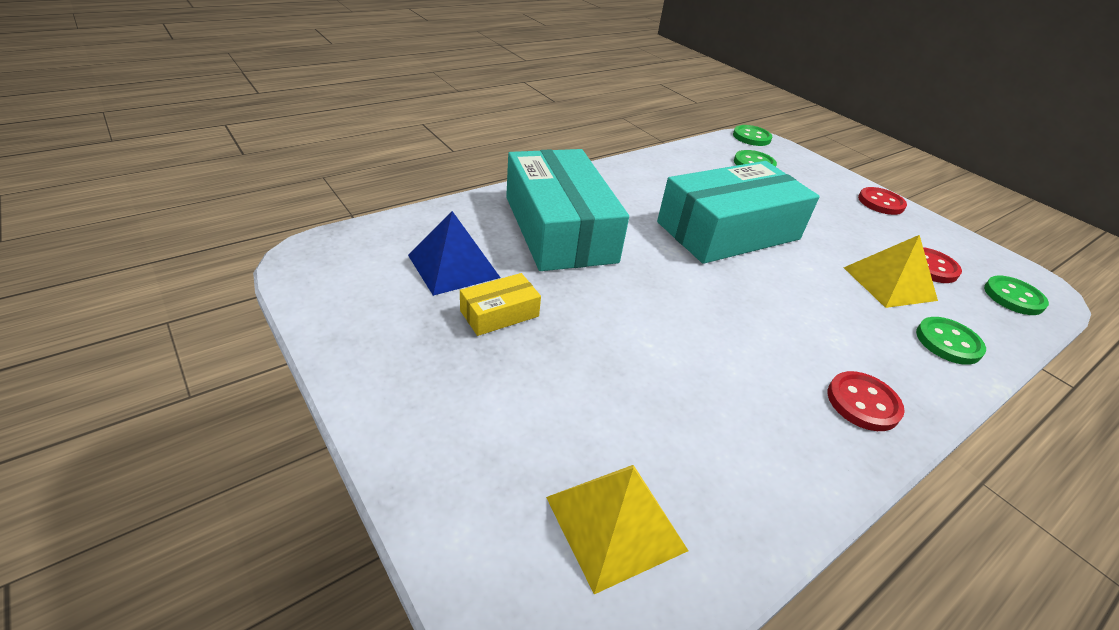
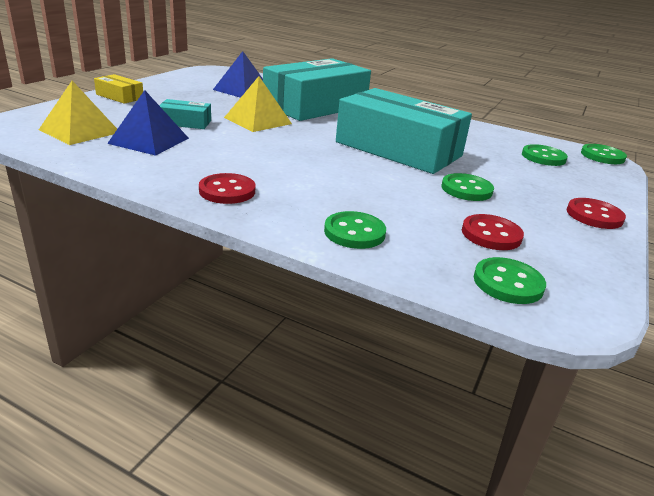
camera: 65 degrees right, 10 degrees down
(499, 313) = (213, 101): yellow box -> yellow box (120, 96)
(600, 373) = (185, 122): none -> turquoise box
(679, 436) = (149, 141): none -> blue pyramid
(835, 237) = (466, 189): none -> green button
(889, 283) = (420, 210): yellow pyramid -> yellow pyramid (257, 120)

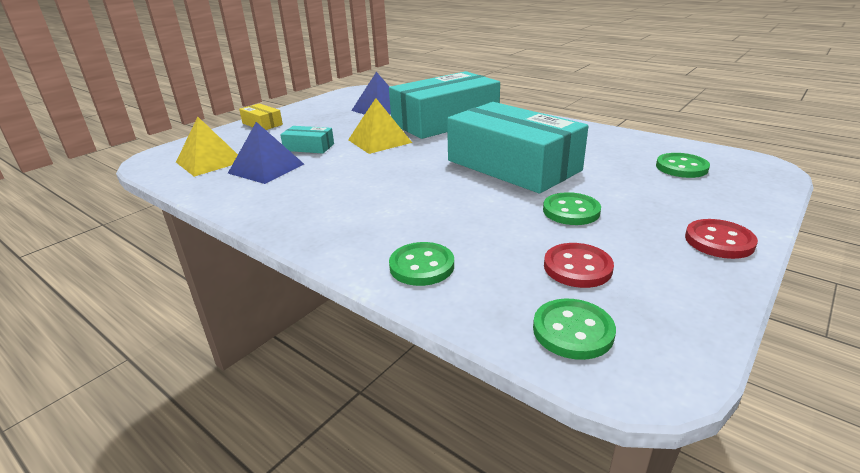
camera: 15 degrees right, 0 degrees up
(227, 191) = (313, 220): red button -> none
(602, 156) = (759, 162): green button -> none

